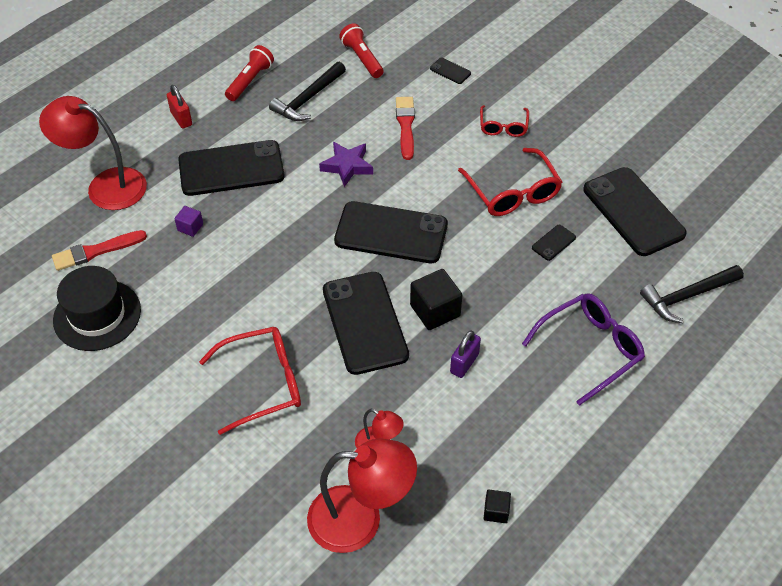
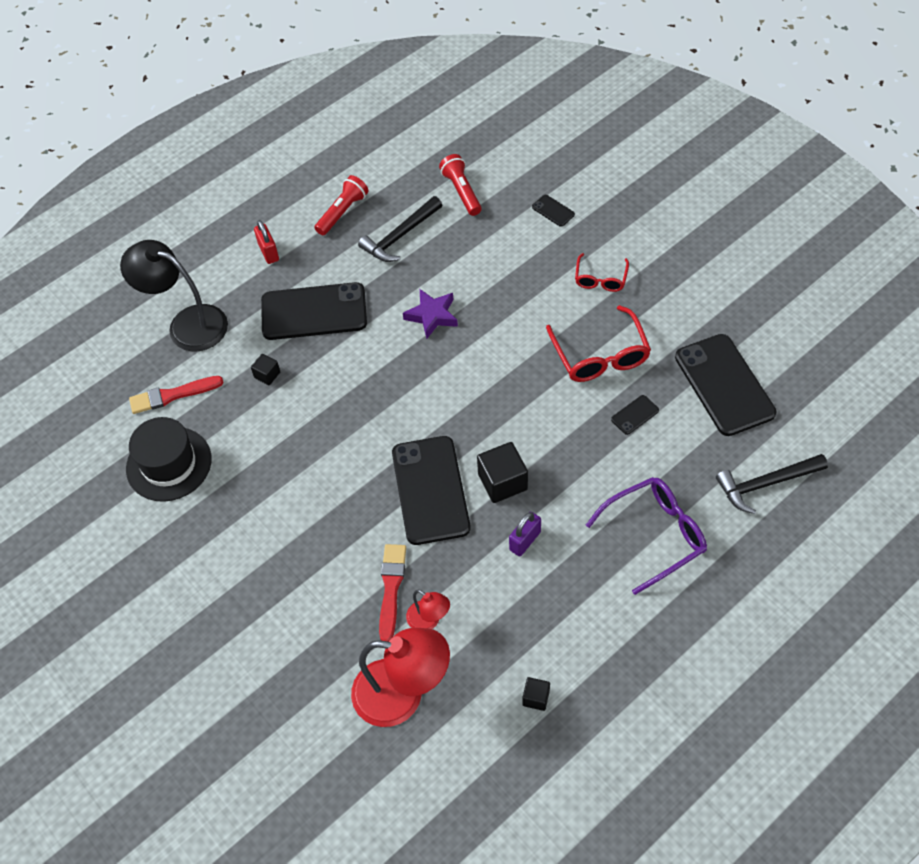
camera: 10 degrees right, 5 degrees up
(105, 186) = (187, 324): red lamp -> black lamp
(190, 227) = (267, 375): purple cube -> black cube
(263, 383) = (323, 547): red glasses -> none
(391, 233) = (468, 394): black phone -> none
(405, 125) = (498, 272): red brush -> red brush (391, 588)

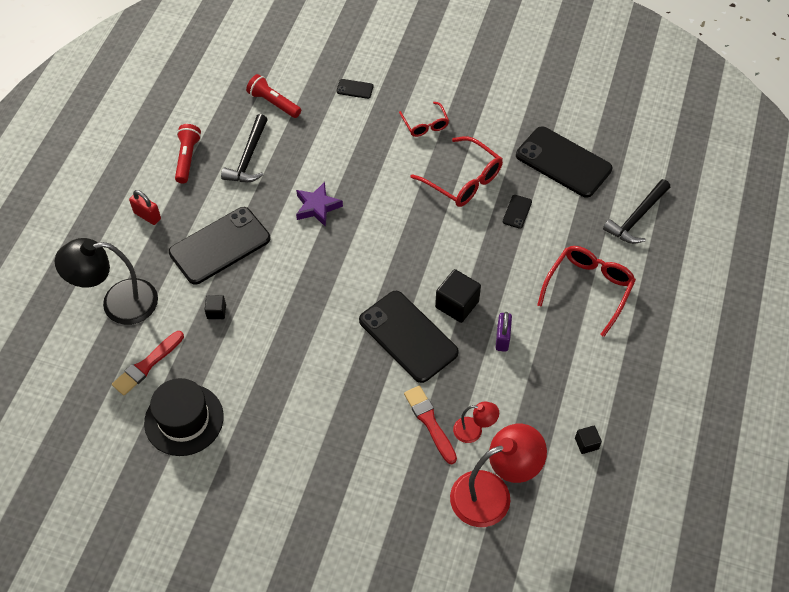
camera: 35 degrees left, 0 degrees up
(655, 535) = (588, 289): purple glasses -> red glasses

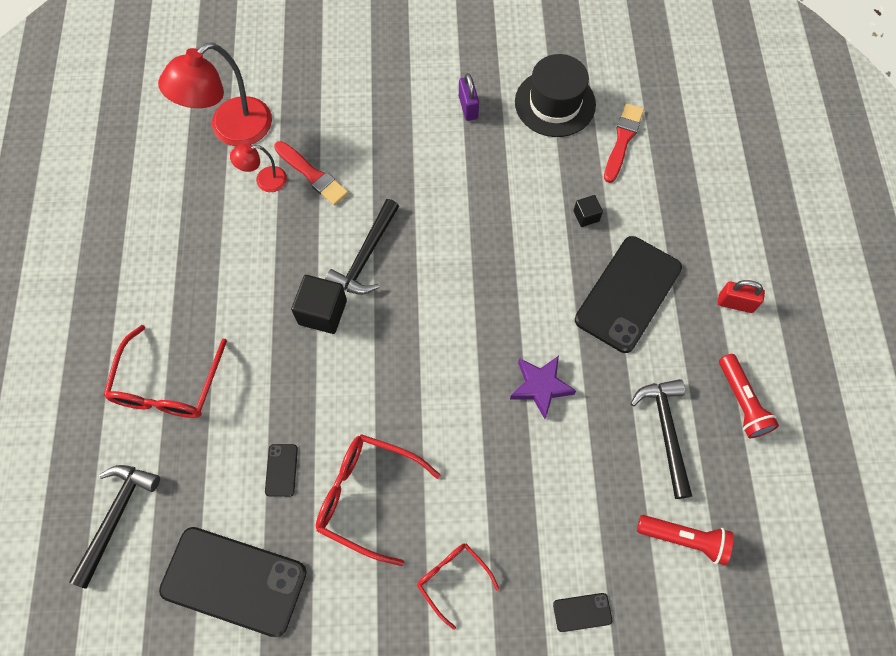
camera: 160 degrees right, 10 degrees up
(118, 303) = (695, 191): black lamp -> none
(408, 336) = (365, 256): black phone -> black hammer
(502, 338) = (259, 288): purple padlock -> purple padlock (468, 107)
(586, 443) = (145, 204): black cube -> none

